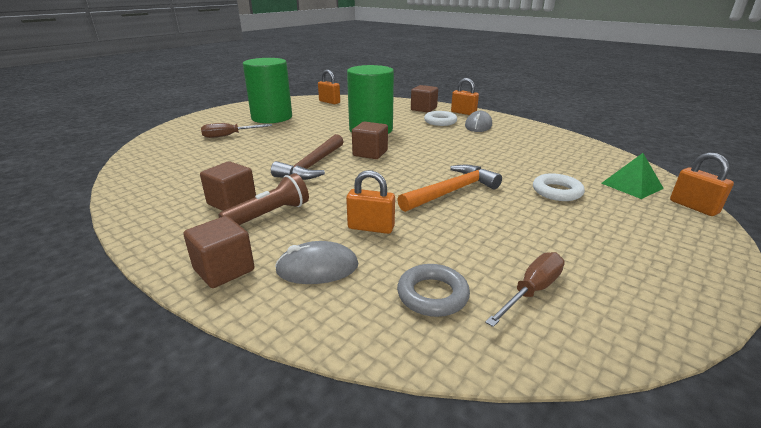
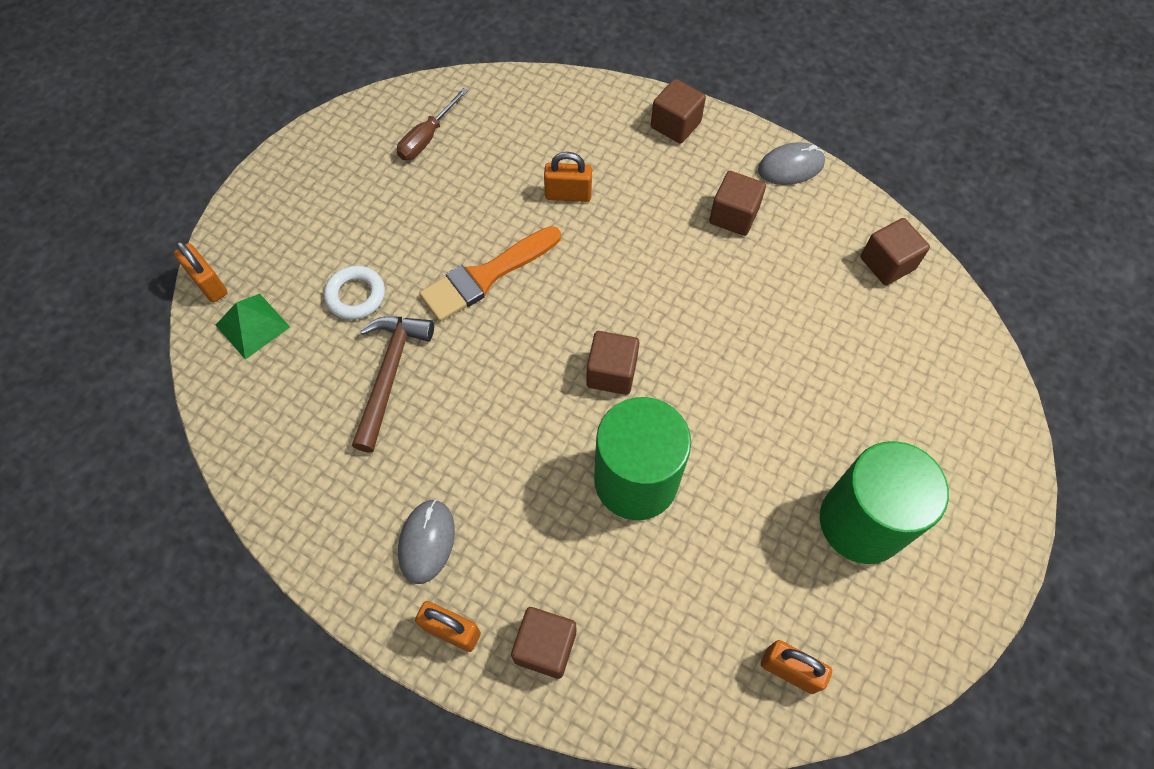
camera: 170 degrees right, 35 degrees up
(149, 173) = (887, 263): none -> brown cube
(229, 136) = (877, 408): brown screwdriver -> none
(269, 215) = (679, 200): brown flashlight -> none
(313, 165) = (682, 318): brown hammer -> brown hammer (389, 375)
(317, 268) = (600, 137): grey mouse -> grey mouse (790, 167)
(432, 295) = (503, 124): grey ring -> none
(440, 121) = (504, 555): white ring -> none
(451, 191) = (486, 276): orange hammer -> orange brush

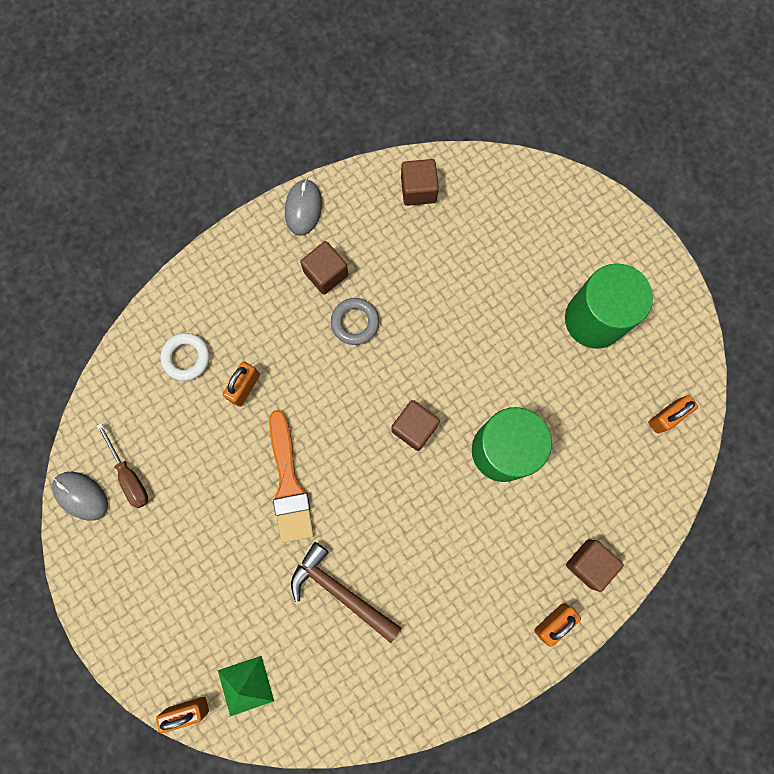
camera: 65 degrees left, 15 degrees up
(356, 295) = (257, 592): white ring -> white ring (186, 357)
(427, 542) = (484, 615): grey mouse -> grey mouse (81, 495)
(675, 125) = (220, 272): brown cube -> none
(697, 265) = (355, 322): none -> grey ring

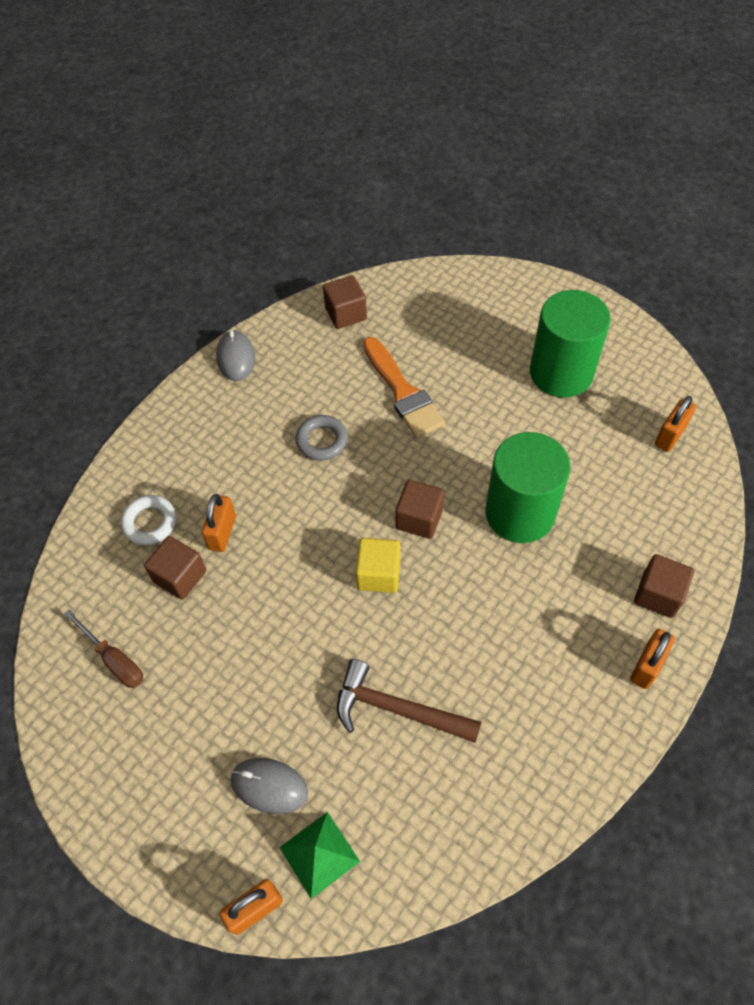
camera: 15 degrees left, 20 degrees down
(81, 495) = (61, 698): grey mouse -> grey mouse (269, 786)
(288, 483) = (301, 613): orange brush -> orange brush (402, 392)
(326, 273) = (277, 406): brown cube -> brown cube (180, 576)
(363, 469) = (378, 574): none -> yellow cube

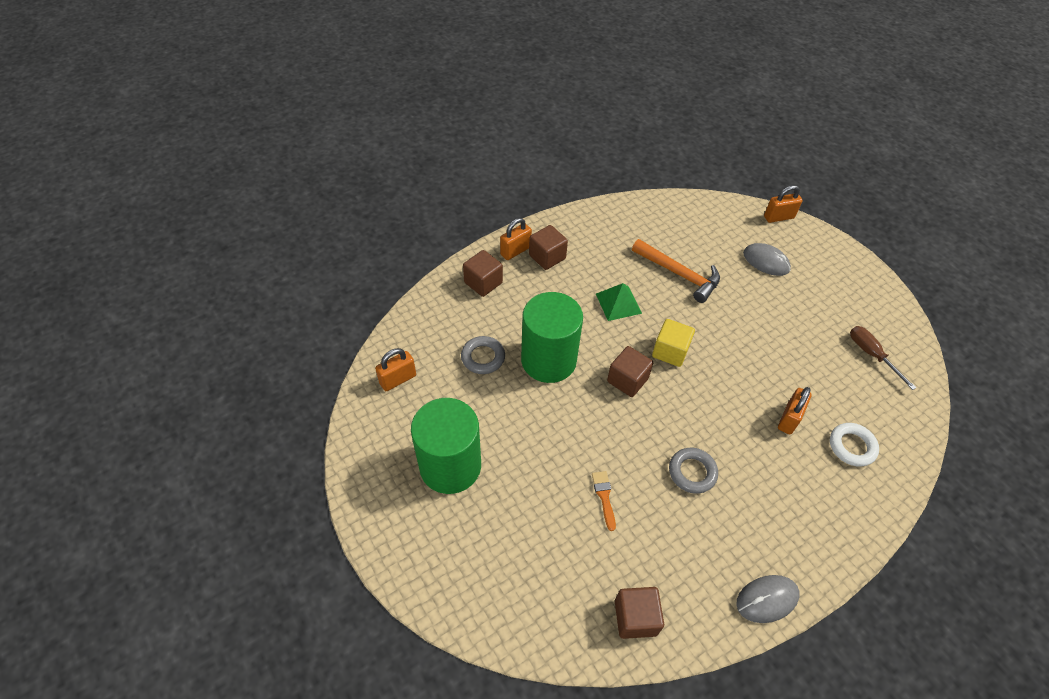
camera: 165 degrees left, 5 degrees down
(180, 576) = (824, 396): brown cube -> brown cube (547, 257)
(236, 358) = (767, 599): grey mouse -> grey mouse turned 60 degrees clockwise
(319, 854) = (740, 227): green pyramid -> green pyramid (618, 303)
(398, 709) = (679, 274): brown hammer -> orange hammer
(402, 392) = (604, 497): orange brush -> orange brush, size x0.48
(596, 491) = (483, 357): none -> grey ring

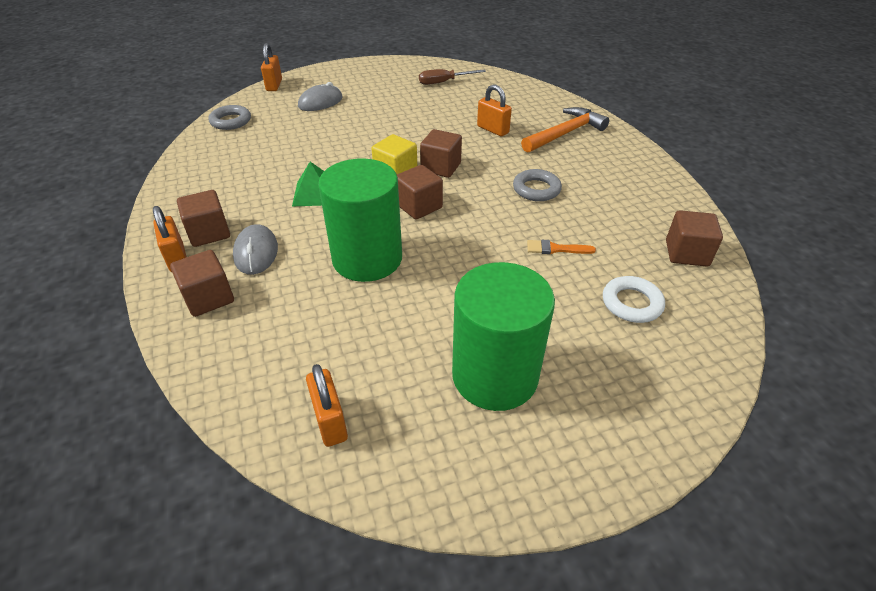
camera: 75 degrees left, 10 degrees down
(483, 357) = (335, 317): grey ring -> grey ring (231, 121)
(679, 274) = (302, 149): orange hammer -> orange hammer (564, 133)
(695, 385) = (441, 167): none -> brown cube
(767, 599) = (660, 178): grey mouse -> grey mouse (256, 252)
(852, 446) = (526, 110): white ring -> white ring (631, 303)

